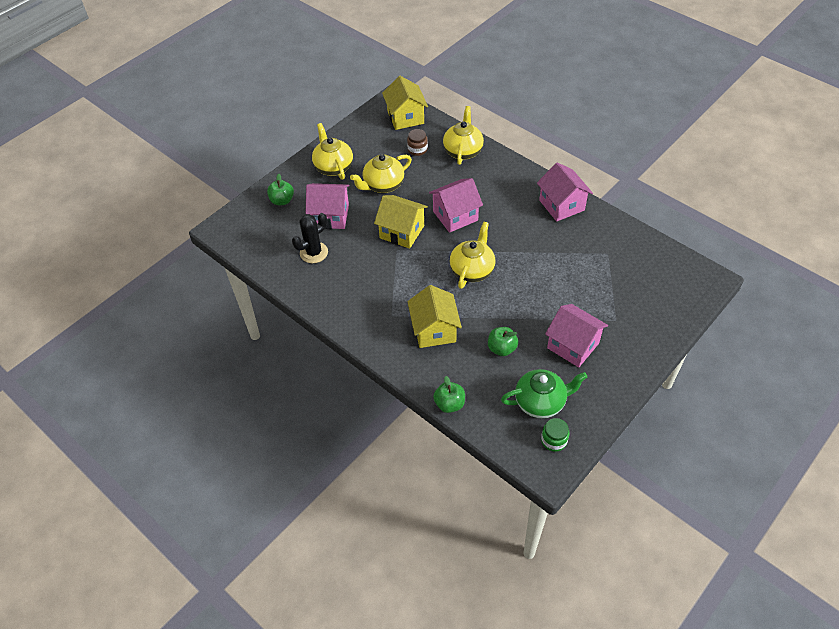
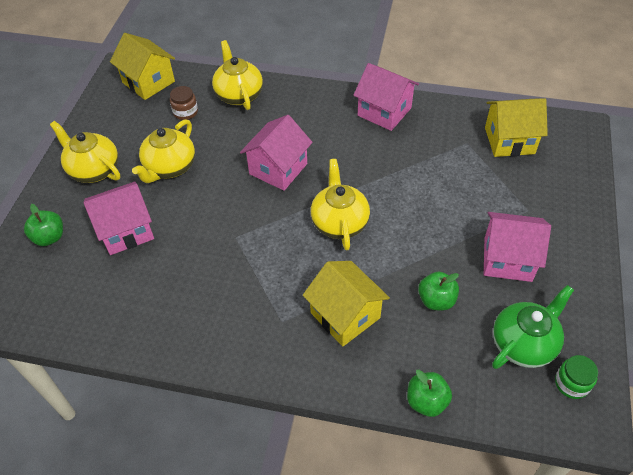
camera: 30 degrees left, 0 degrees up
(314, 252) = (132, 286): black cactus -> none
(402, 232) = (228, 213): yellow house -> yellow house (509, 140)

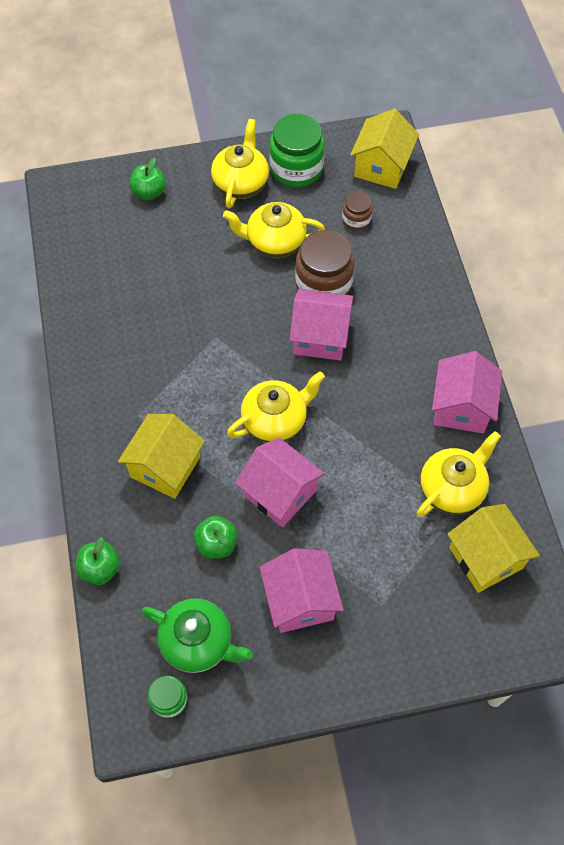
camera: 65 degrees right, 10 degrees up
(108, 130) = (296, 168): none -> green jar
(126, 231) = (182, 245): pink house -> pink house (280, 493)
(230, 150) = (323, 284): none -> brown jar
(238, 94) = (408, 255): yellow teapot -> yellow teapot (452, 488)

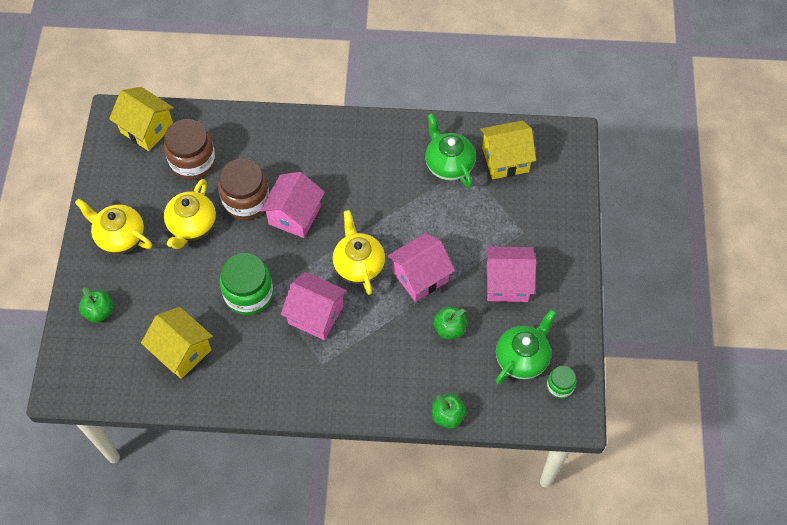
camera: 75 degrees left, 0 degrees up
(165, 467) = (375, 352): yellow house -> yellow house (182, 351)
(296, 168) = (122, 191): green jar -> green jar (248, 294)
(356, 219) = (193, 161): brown jar -> brown jar, size x1.88
(452, 488) = (448, 164): yellow teapot -> green teapot
(461, 407) = (386, 139): pink house -> pink house (315, 315)

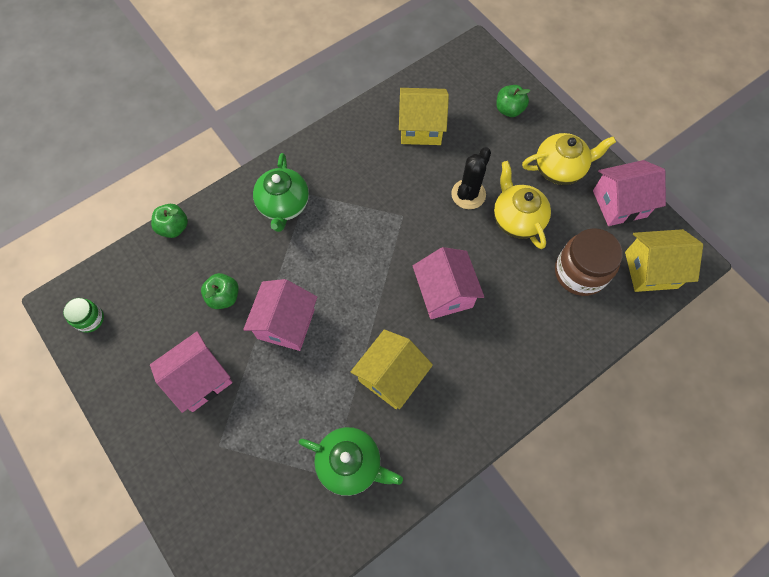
camera: 140 degrees right, 5 degrees up
(205, 269) = (468, 194): none -> black cactus
(246, 200) = (498, 274): brown jar -> none
(248, 294) = (415, 202): green jar -> none
(315, 315) = (347, 225): pink house -> pink house (619, 203)
(358, 264) = (349, 293): yellow teapot -> none
(505, 159) = (296, 519): yellow house -> yellow house (391, 376)
(522, 357) = (140, 319): green teapot -> green teapot (284, 205)

